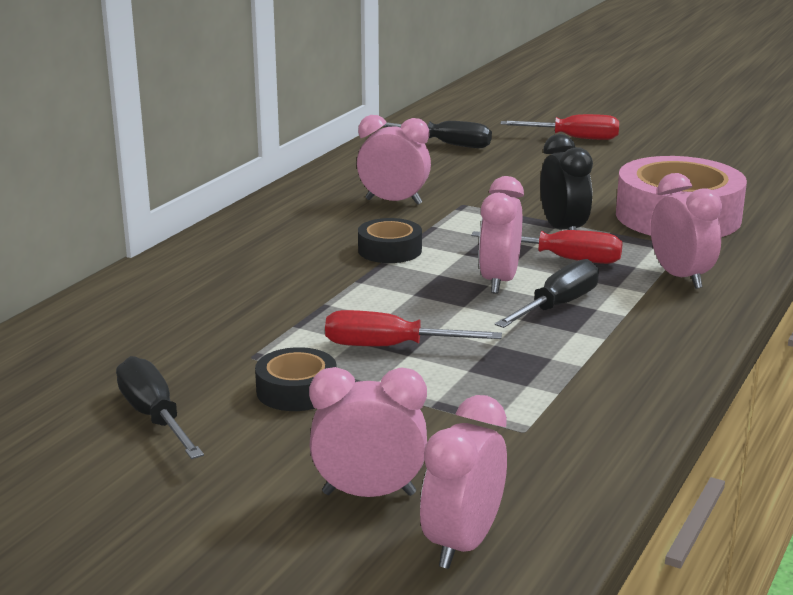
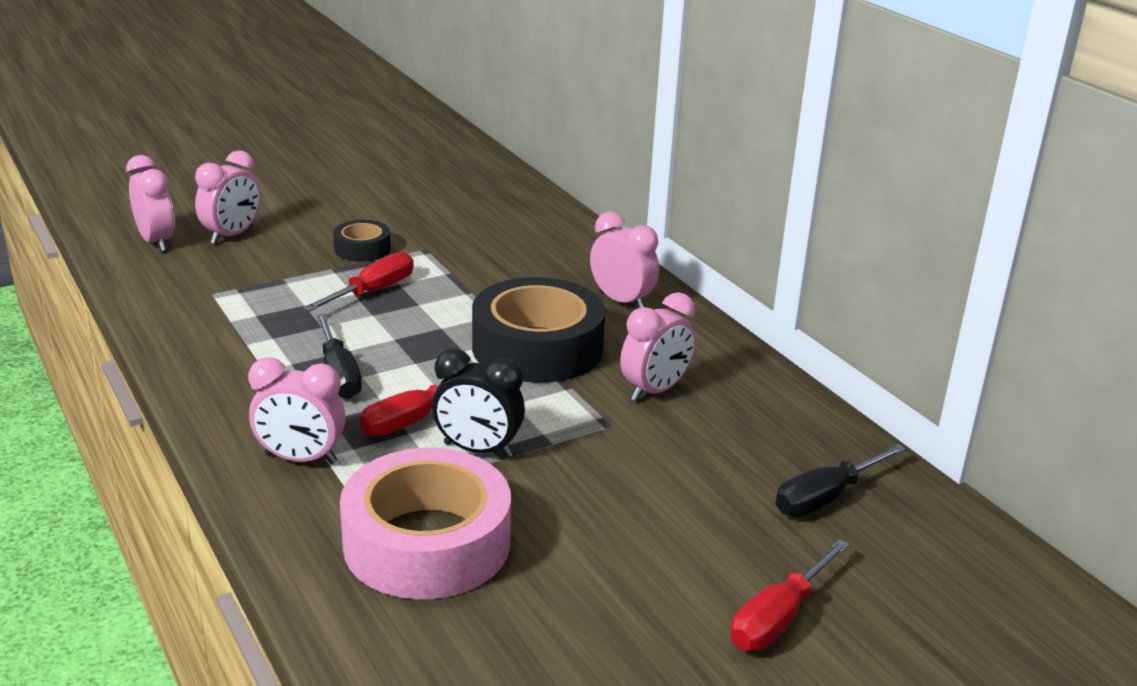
camera: 120 degrees right, 5 degrees up
(154, 416) = (393, 209): black screwdriver -> none
(389, 250) = (537, 347): black tape -> black tape, size x2.06
(499, 281) = (414, 369): pink clock -> pink clock (621, 301)

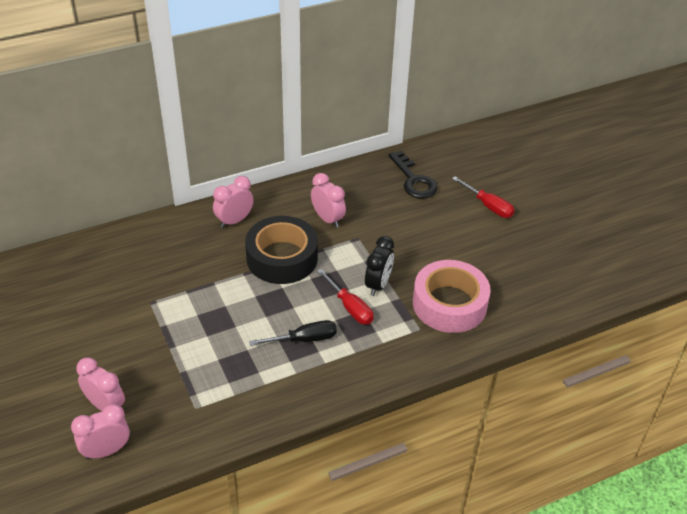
camera: 85 degrees left, 15 degrees up
(301, 459) = (385, 351): pink clock -> none
(362, 249) = (143, 333): black tape -> none
(373, 291) = (205, 326): red screwdriver -> none
(825, 498) = (413, 180): black screwdriver -> black key

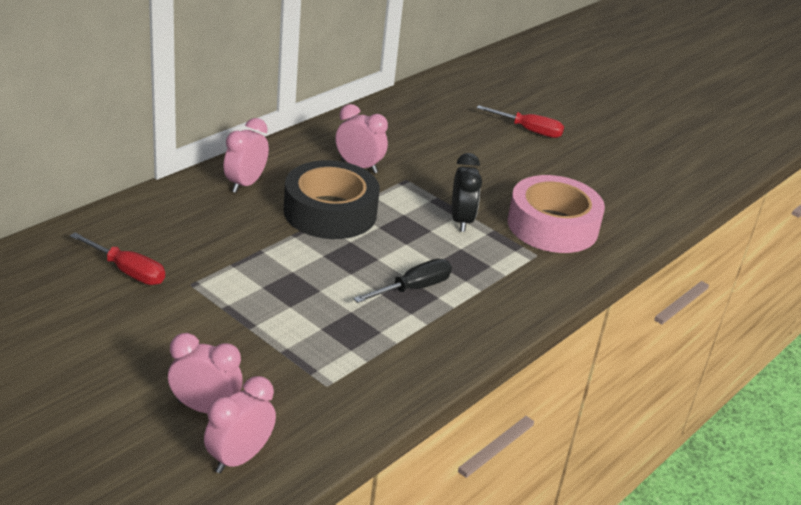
camera: 25 degrees left, 10 degrees down
(350, 308) = (445, 248): red screwdriver -> red screwdriver (128, 271)
(413, 180) = (431, 117): black key -> none

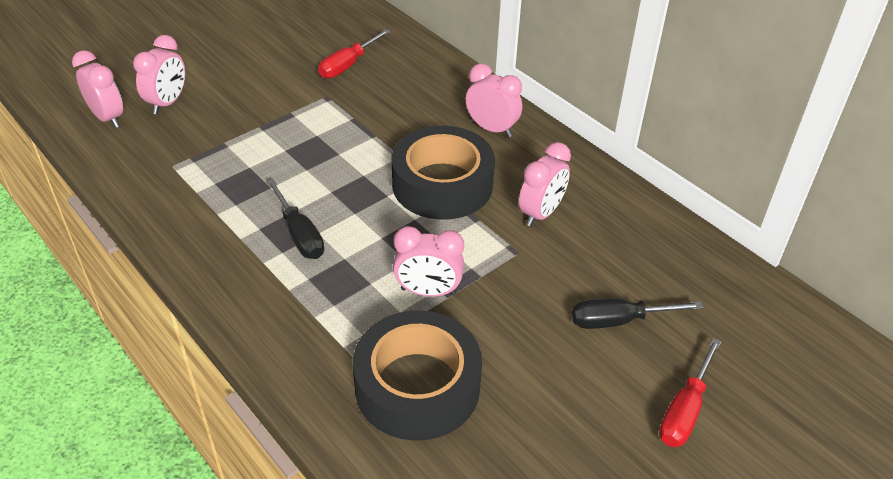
camera: 100 degrees right, 10 degrees up
(461, 220) = (428, 291): black clock -> pink clock
(463, 145) = (618, 321): none -> black screwdriver
(552, 226) = (417, 386): pink tape -> black tape

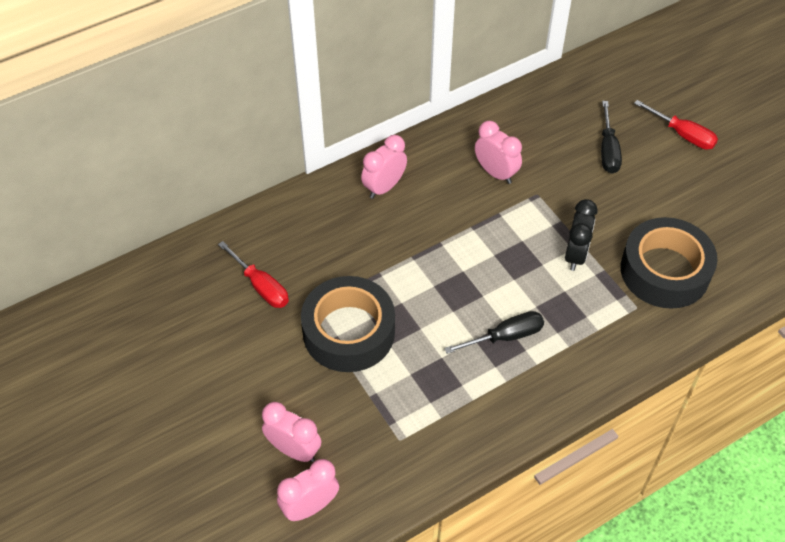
camera: 80 degrees left, 10 degrees up
(428, 291) = (575, 255): pink clock -> black clock
(442, 184) = (453, 231): black tape -> black tape (349, 332)

